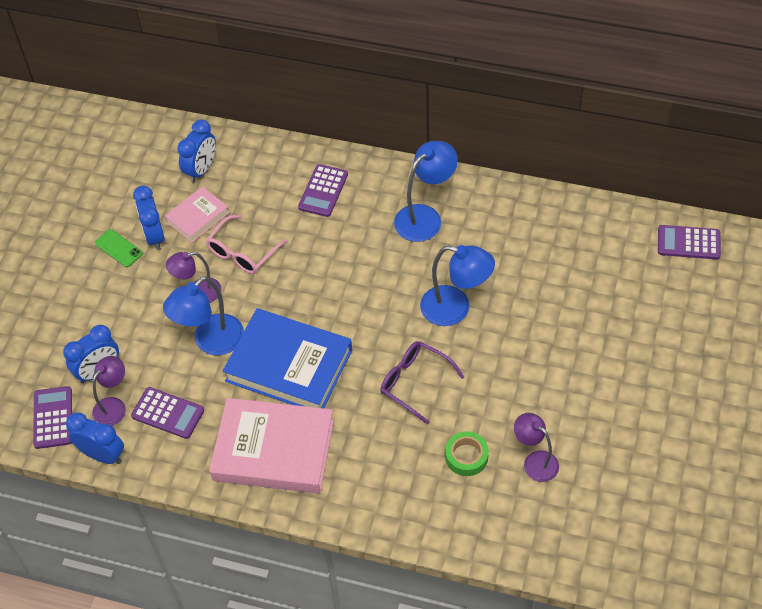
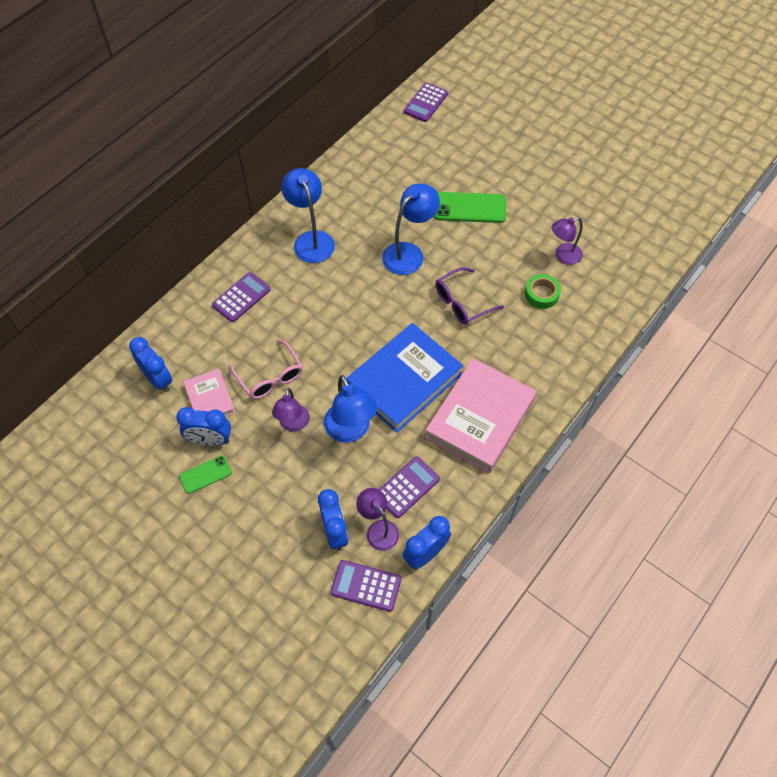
camera: 70 degrees left, 5 degrees up
(323, 191) = (241, 297): purple calculator -> purple calculator turned 90 degrees counterclockwise
(553, 343) = (469, 208): none -> green phone

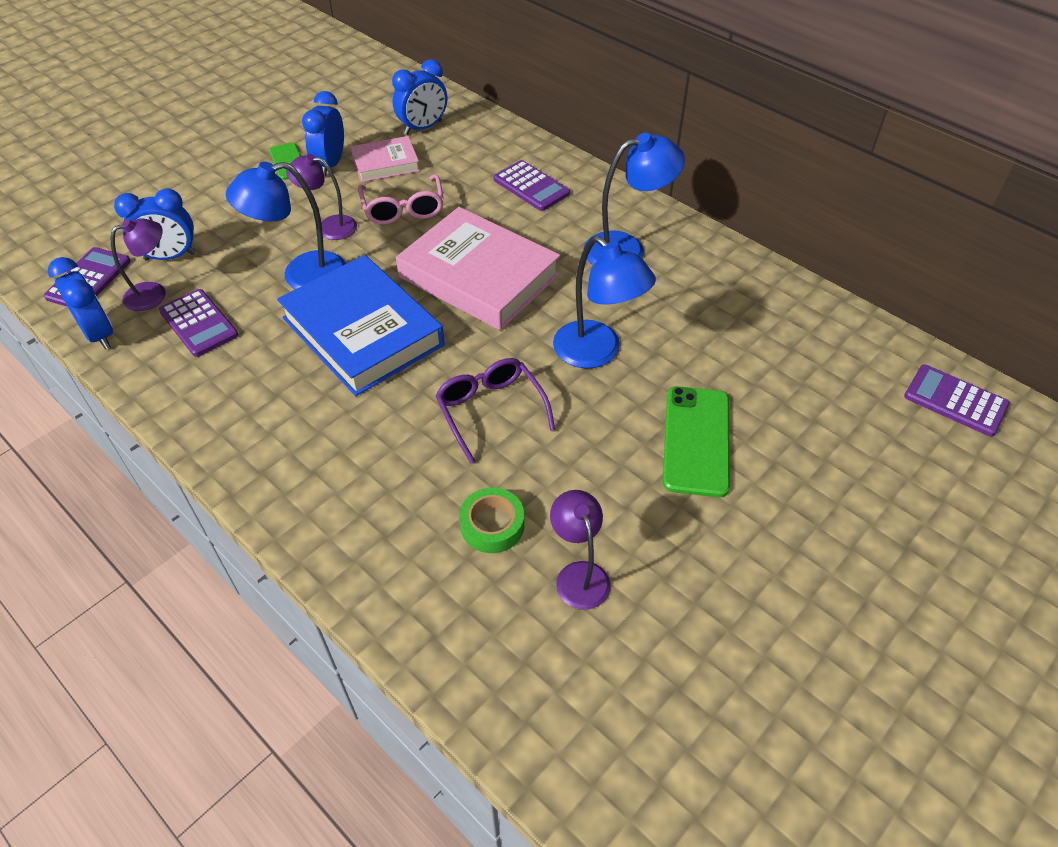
camera: 95 degrees right, 10 degrees down
(270, 377) = (403, 209): pink glasses -> pink glasses turned 75 degrees counterclockwise
(480, 419) = (273, 410): pink book -> pink book (479, 276)

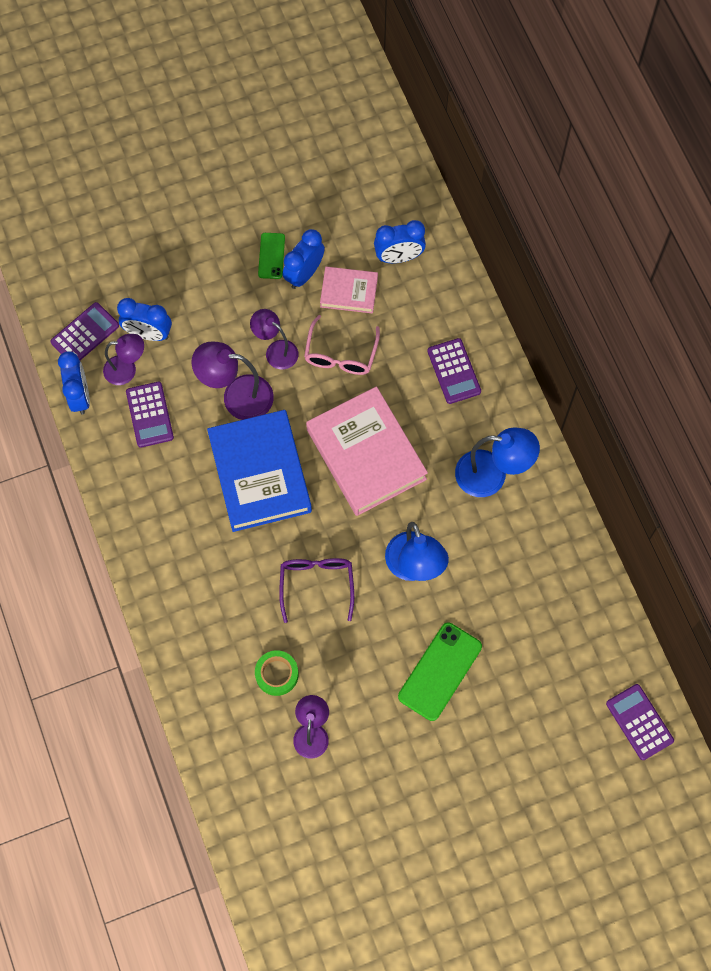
camera: 25 degrees right, 20 degrees up
(301, 275) = (237, 396): blue lamp -> purple lamp

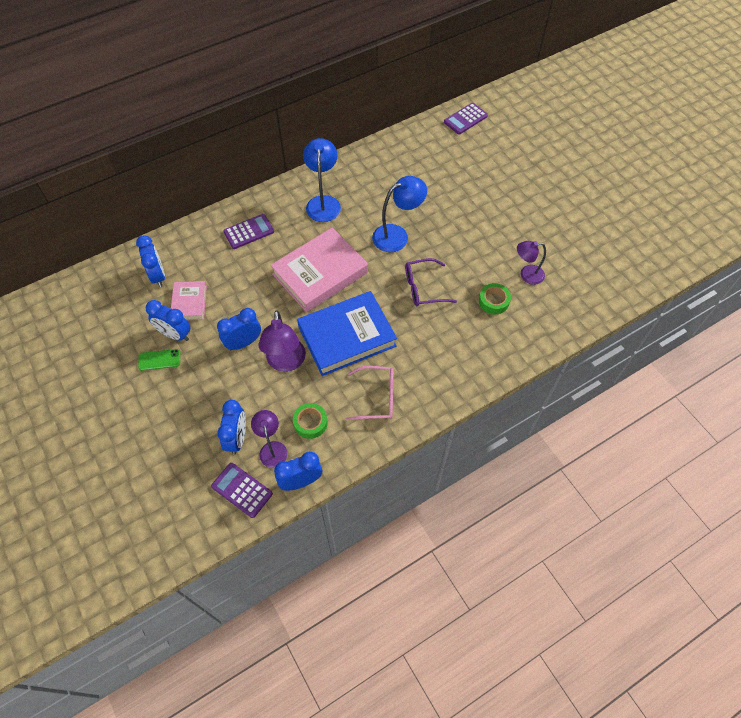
camera: 100 degrees left, 10 degrees down
(149, 415) = (310, 422): purple calculator -> green tape
(276, 350) = (243, 343): purple lamp -> blue clock
(340, 355) = (243, 300): pink glasses -> pink glasses (377, 397)
(440, 671) = (464, 213): green phone -> none

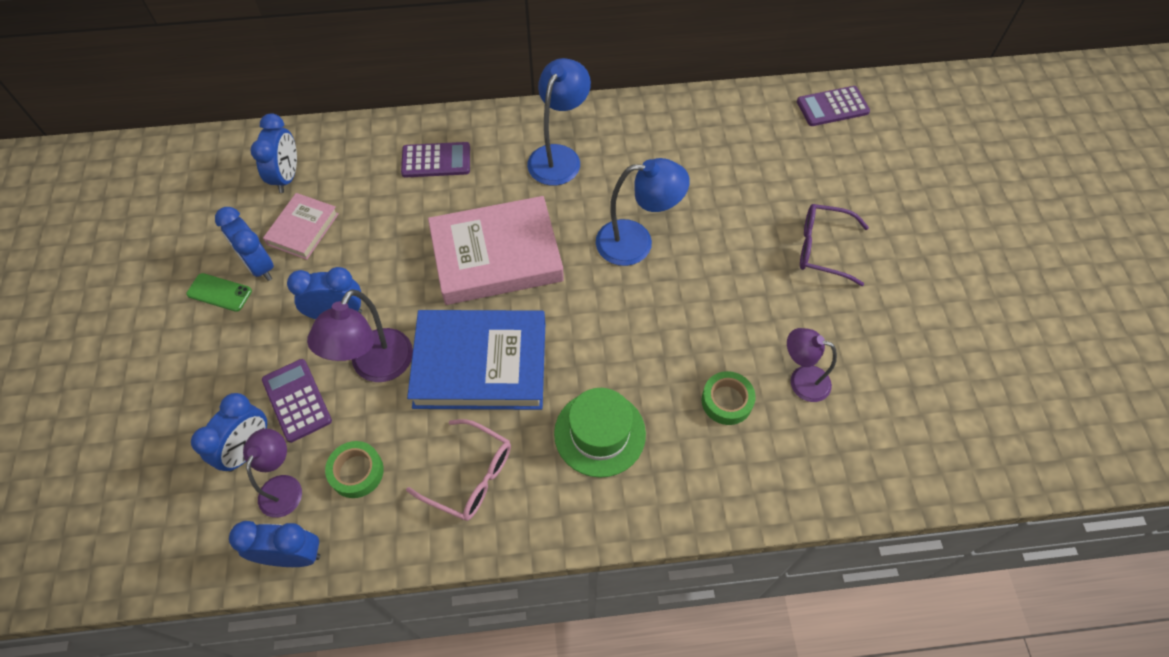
camera: 25 degrees right, 0 degrees up
(242, 490) = (208, 529): purple calculator -> purple calculator (297, 400)
(423, 288) = (630, 336): purple glasses -> purple glasses (822, 249)
(435, 345) = (599, 433): none -> green hat

